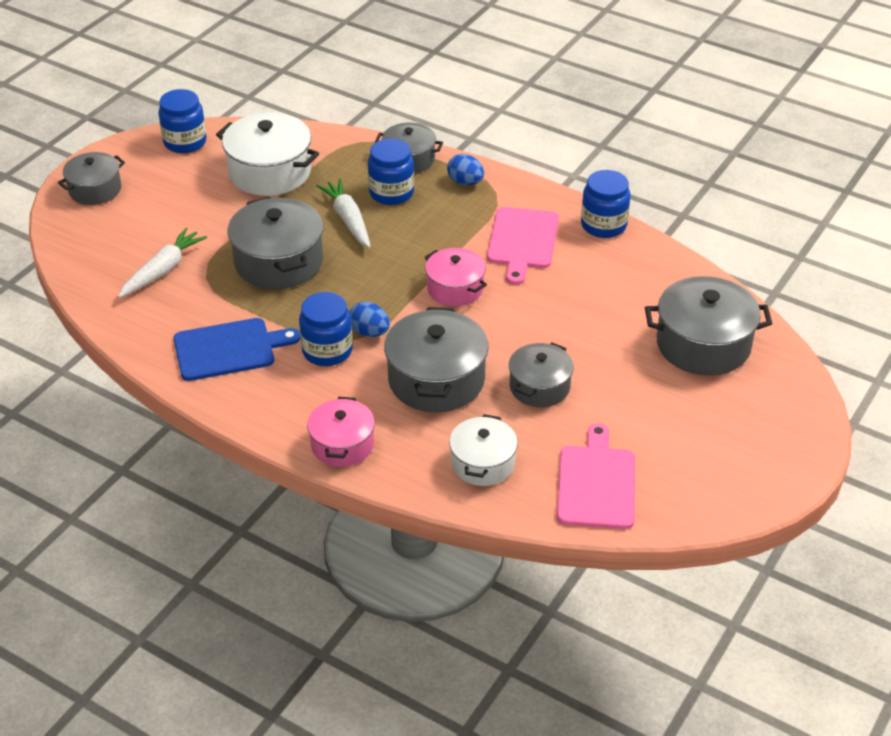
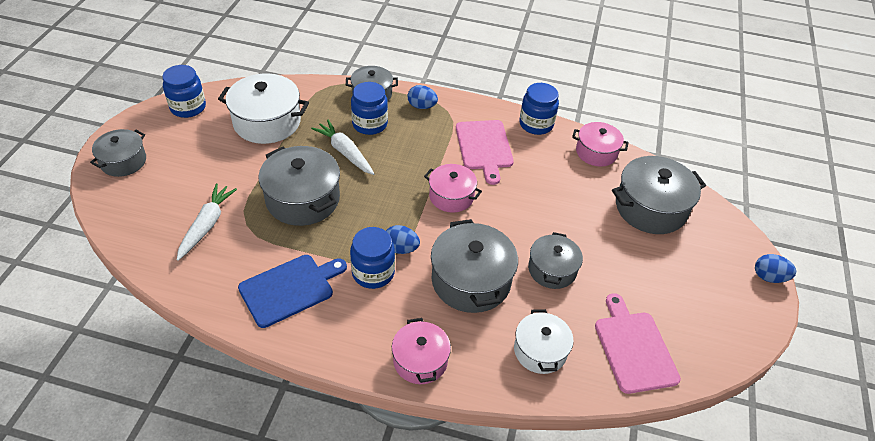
camera: 20 degrees left, 5 degrees up
(666, 270) = (596, 152): none -> pink pot
(815, 446) = (769, 277): none -> blue egg

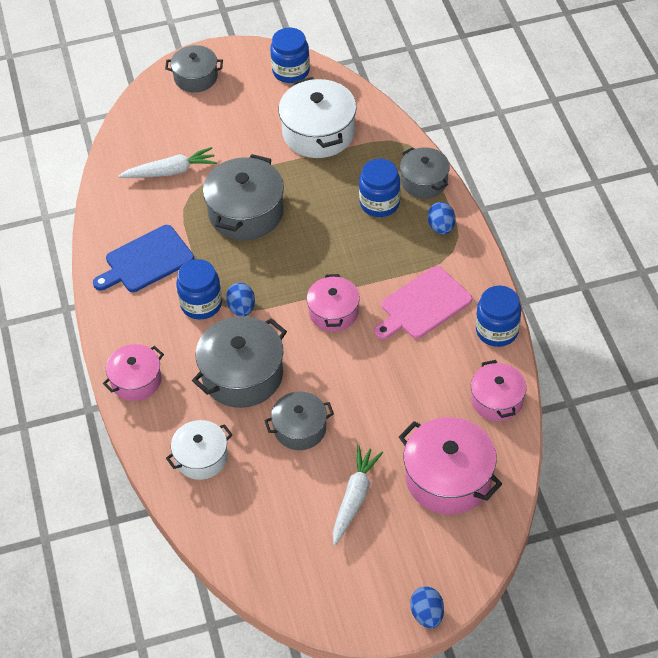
camera: 65 degrees right, 5 degrees up
(290, 289) = (146, 261): blue cutting board -> blue cutting board turned 120 degrees clockwise
(345, 152) = (326, 207): white carrot -> white carrot (354, 498)
(634, 348) = (252, 526): pink cutting board -> none
(650, 208) = (448, 478): grey pot -> pink pot

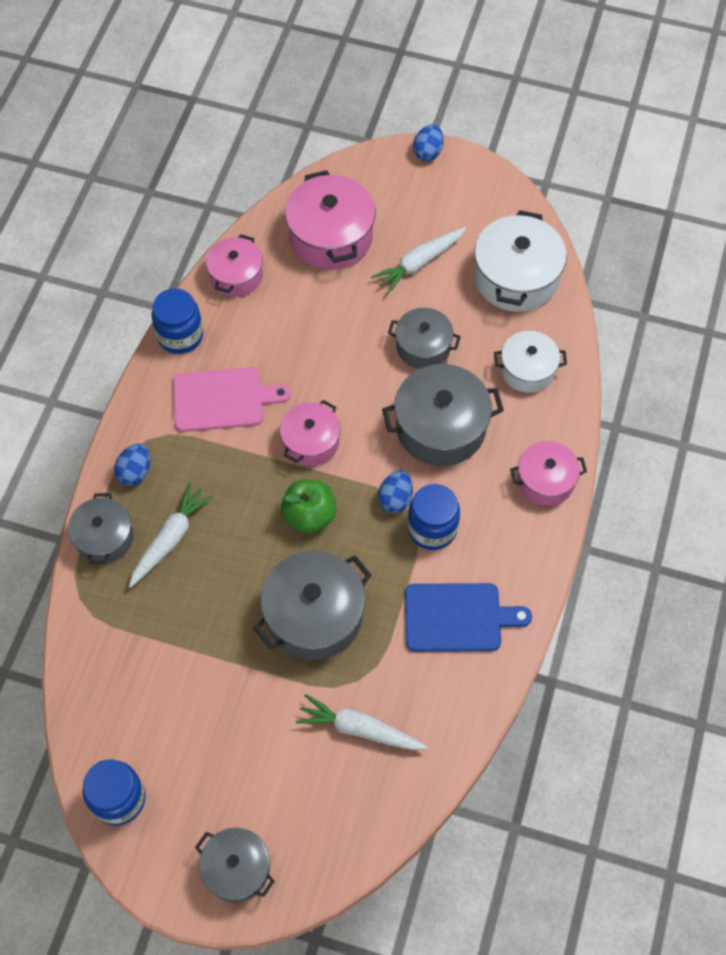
camera: 150 degrees left, 10 degrees up
(295, 266) = (309, 515): none -> green apple
(318, 132) = (159, 677): white pot -> white pot (516, 277)
(379, 203) = (170, 539): blue jar -> white carrot

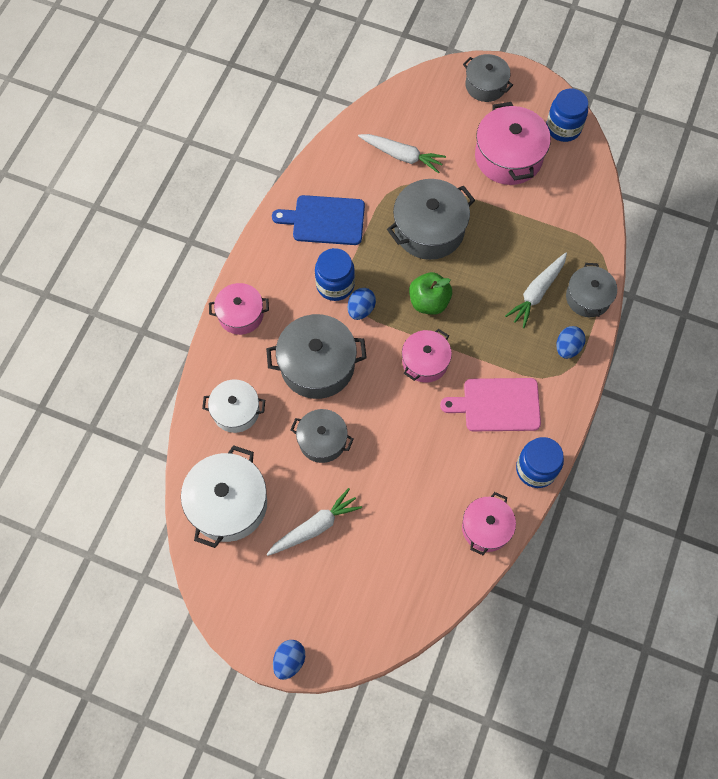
camera: 175 degrees left, 5 degrees up
(331, 236) = (395, 564): pink pot -> pink pot (508, 157)

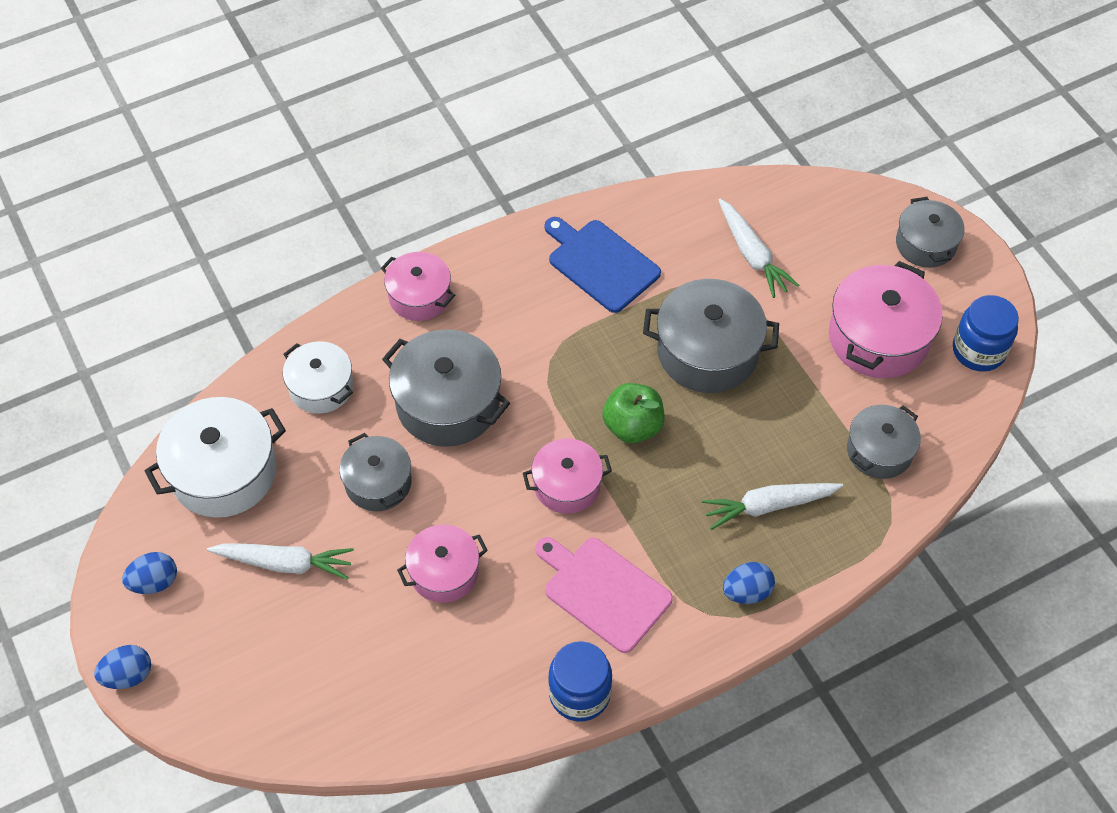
camera: 40 degrees right, 10 degrees down
(335, 285) = (547, 336): blue jar -> none
(361, 309) = (550, 381): blue egg -> blue egg (154, 582)
(486, 528) = (462, 711): pink pot -> pink pot (444, 572)
(588, 297) = (826, 555): grey pot -> grey pot (879, 451)

